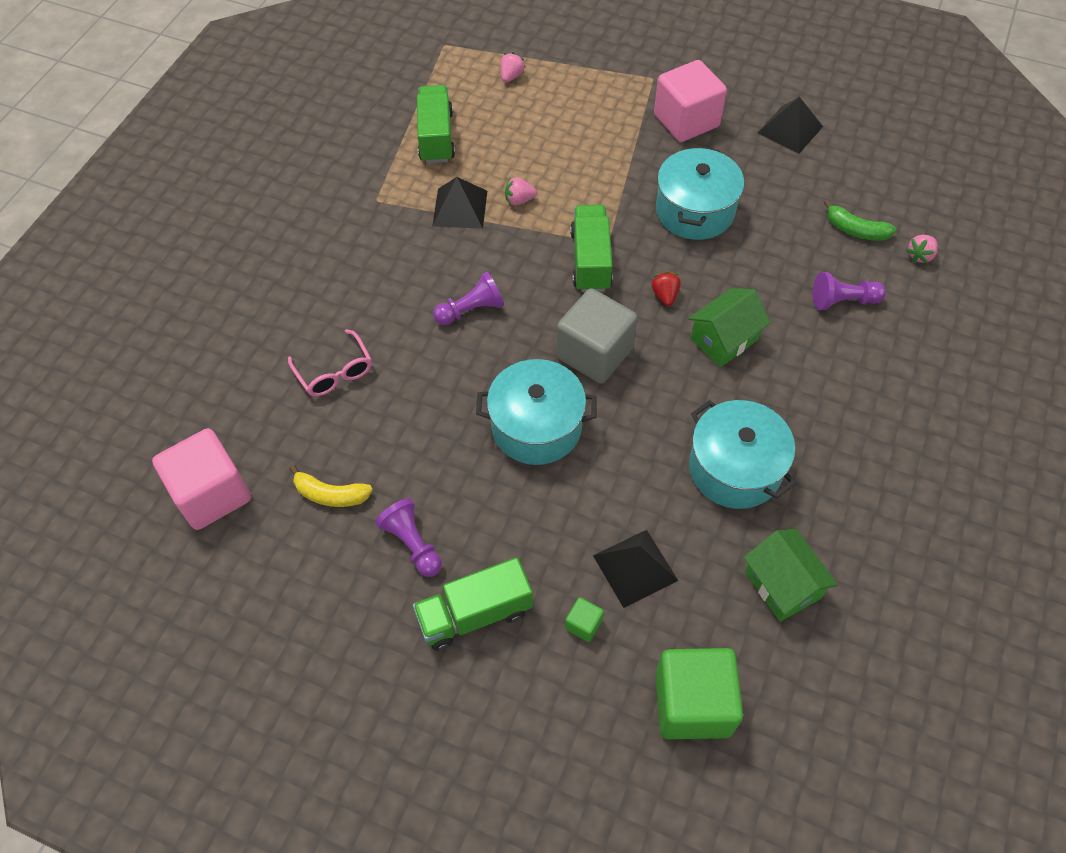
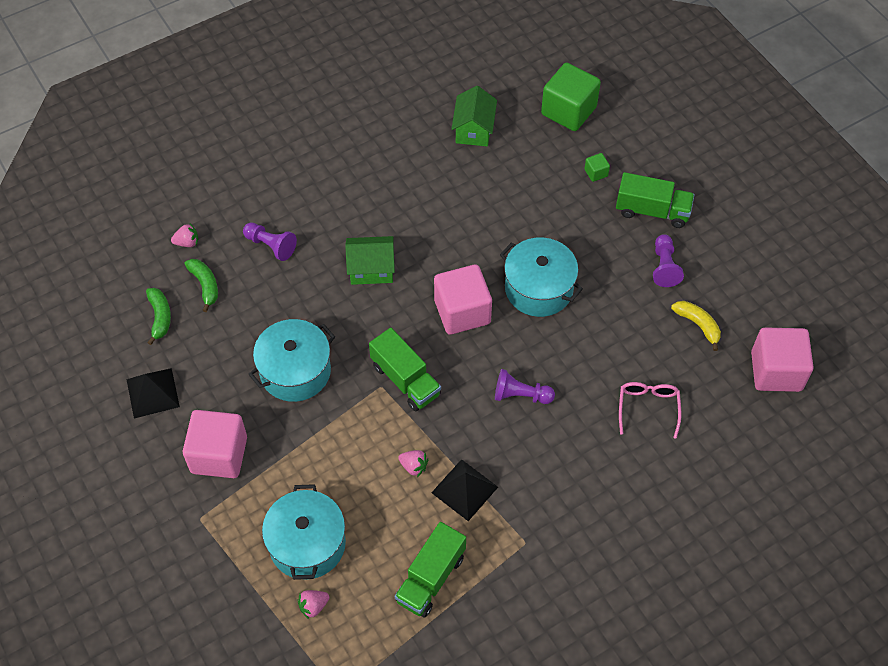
camera: 145 degrees left, 0 degrees up
(590, 260) = (405, 380): green truck -> green truck turned 75 degrees counterclockwise
(594, 353) = (462, 312): grey cube -> pink cube
(635, 568) = (545, 181): black pyramid -> none
(665, 295) = (379, 321): red strawberry -> none
(735, 468) = (442, 195): turquoise pot -> turquoise pot (307, 544)
(858, 183) = (160, 317): none -> green banana

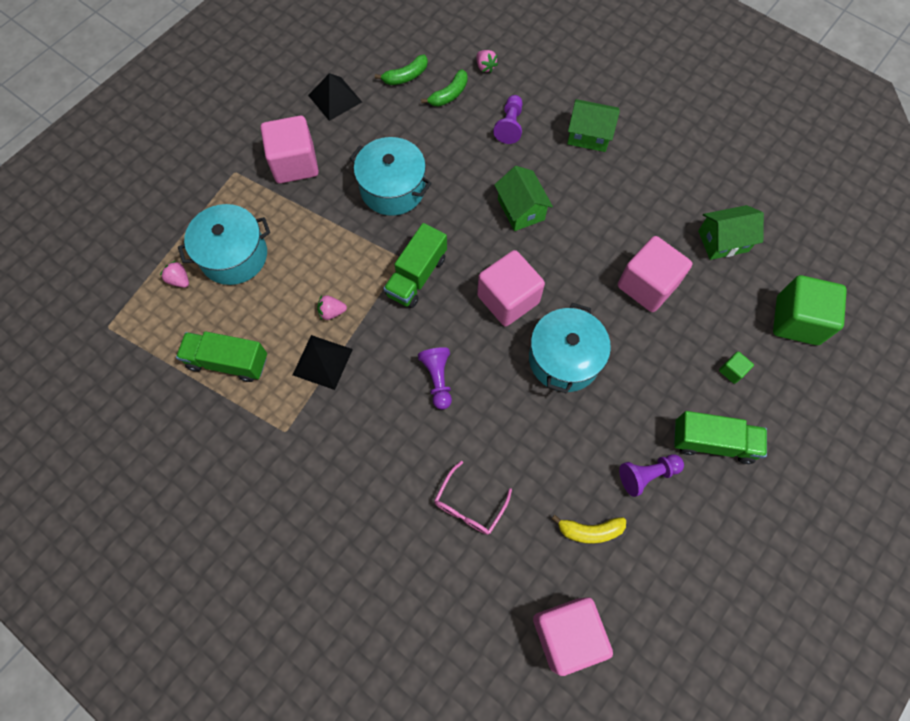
camera: 70 degrees right, 10 degrees up
(315, 185) = (589, 135): none -> green house
(413, 466) = (332, 312): pink strawberry -> pink strawberry turned 75 degrees clockwise
(493, 200) = (647, 285): none -> pink cube
(648, 407) = (469, 505): pink glasses -> pink glasses turned 135 degrees clockwise
(652, 211) = (712, 442): green truck -> green truck turned 75 degrees counterclockwise
(698, 325) = (589, 531): yellow banana -> yellow banana turned 60 degrees clockwise

